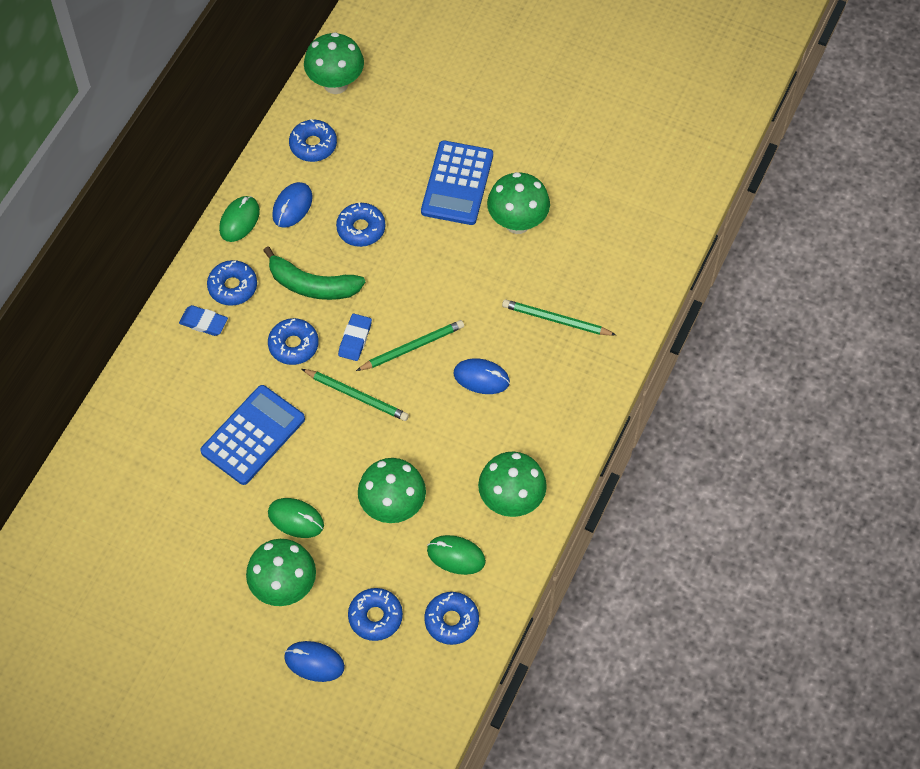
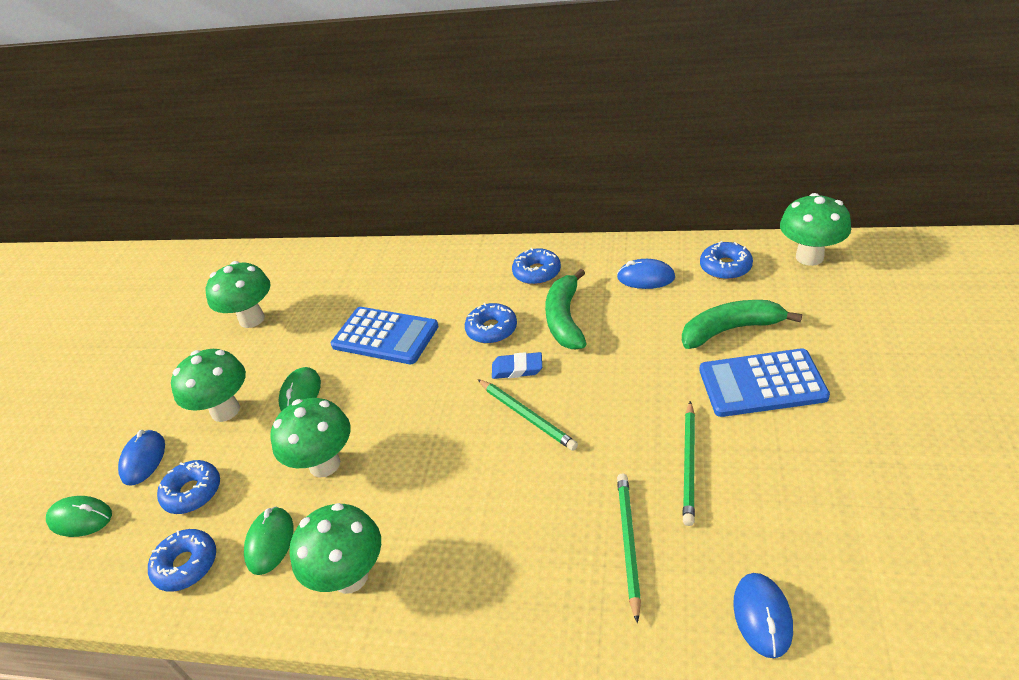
camera: 80 degrees right, 20 degrees down
(204, 322) = (491, 269): blue eraser -> none
(239, 220) = (609, 253): green mouse -> green mouse (81, 519)
(356, 396) = (451, 392): green pencil -> green pencil (689, 464)
(361, 229) = (651, 330): blue donut -> none
(391, 176) = (731, 330): none -> green banana
(481, 378) = (511, 491): blue mouse -> blue mouse (762, 616)
(517, 223) = (747, 456): green mushroom -> green mushroom (252, 319)

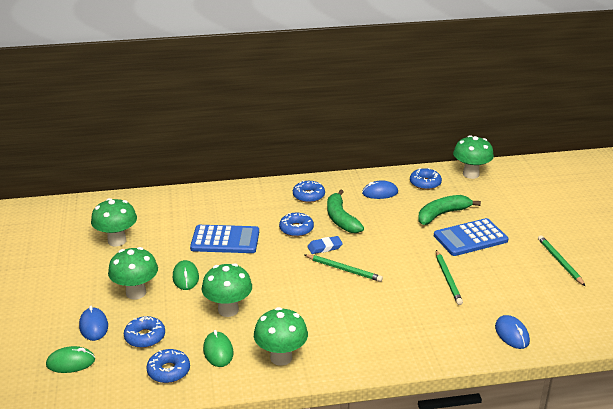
camera: 25 degrees left, 10 degrees down
(628, 543) = (432, 317): green pencil -> green pencil (559, 262)

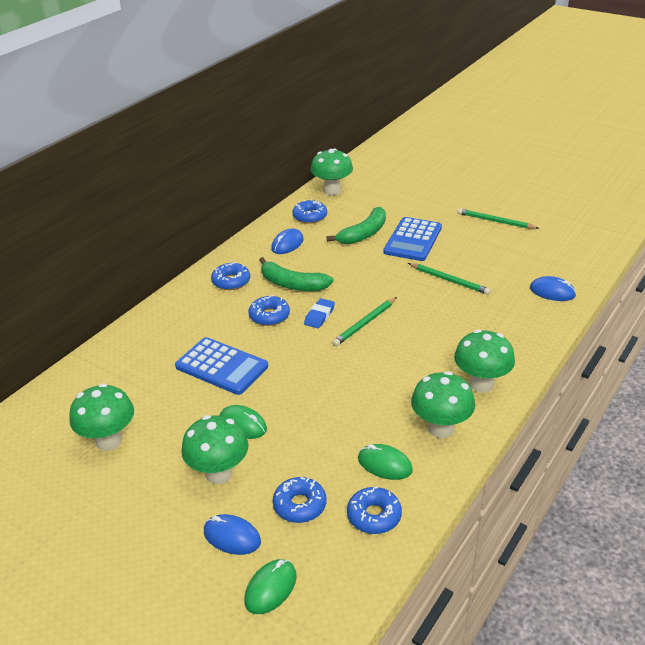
camera: 45 degrees left, 5 degrees up
(225, 240) = (221, 367): blue calculator -> blue calculator turned 75 degrees clockwise
(228, 310) = (331, 424): green mushroom -> green mushroom (481, 384)
(344, 269) = (365, 323): green pencil -> green pencil turned 150 degrees clockwise
(442, 214) = (364, 234): green banana -> green banana turned 150 degrees counterclockwise

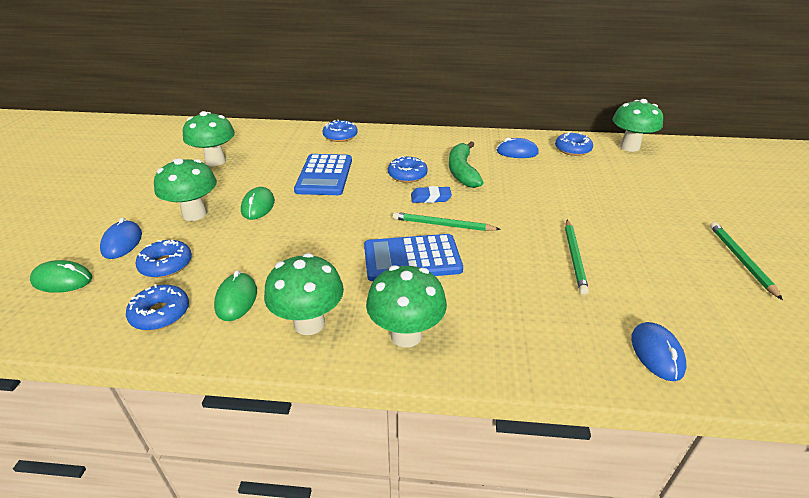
camera: 60 degrees right, 0 degrees up
(231, 281) = (436, 146): blue donut -> blue donut (340, 136)
(364, 234) = (585, 182): green banana -> none
(413, 240) = (616, 213): blue calculator -> blue calculator (412, 258)

